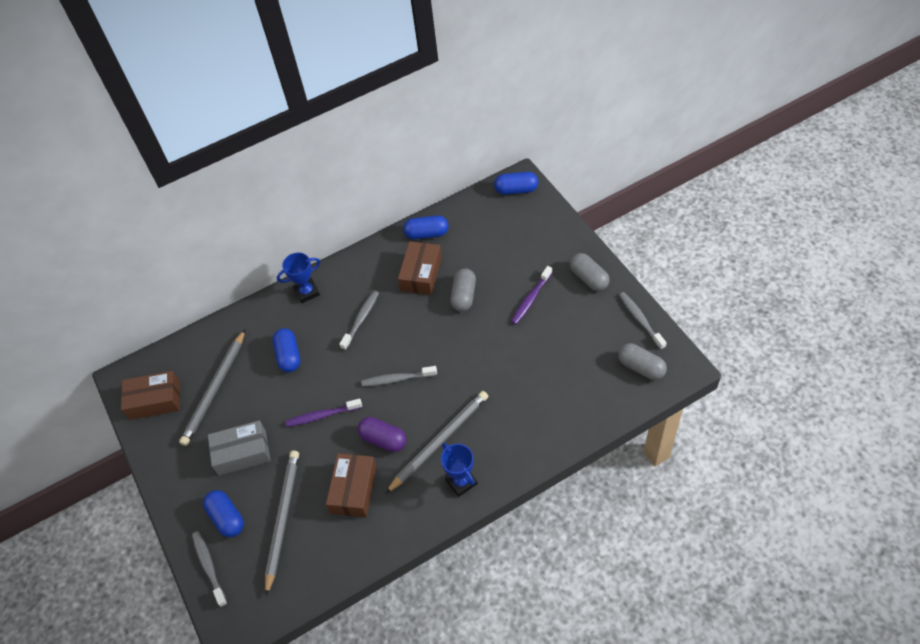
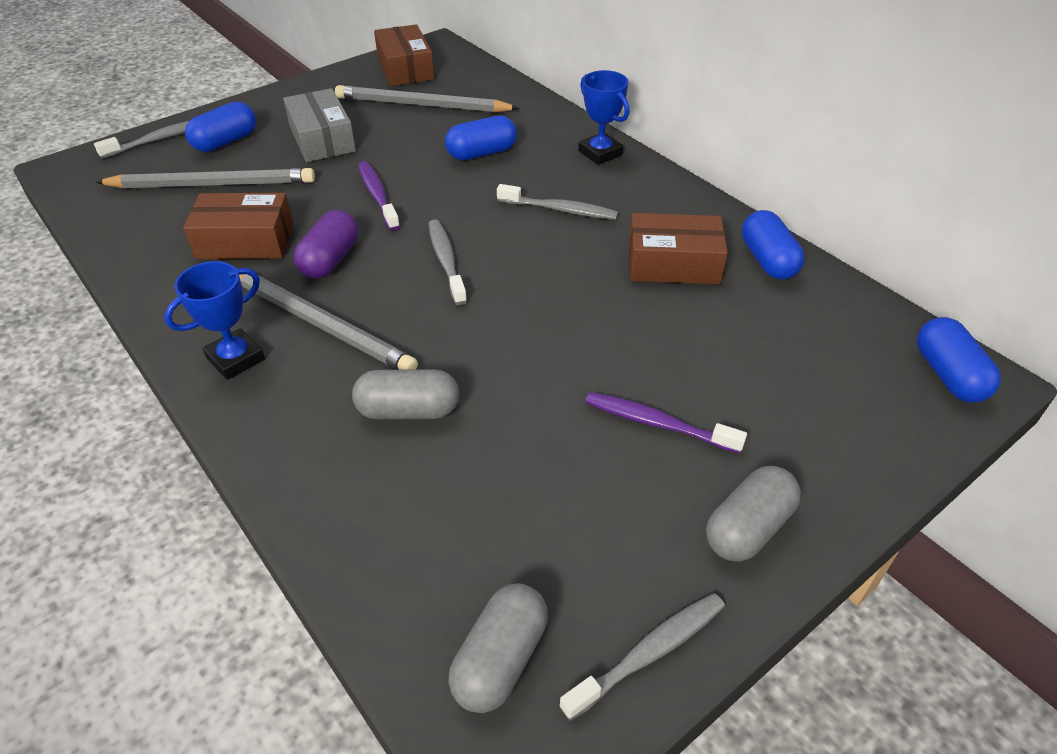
camera: 75 degrees right, 10 degrees down
(464, 296) = (638, 322): grey capsule -> grey capsule (408, 410)

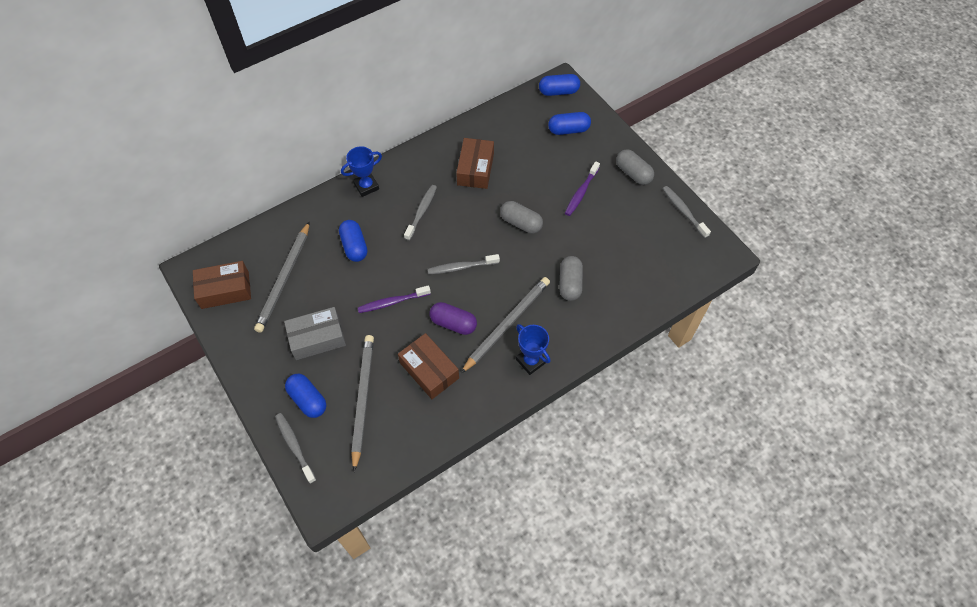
camera: 85 degrees left, 15 degrees up
(245, 241) = (429, 370): brown box -> brown box turned 45 degrees counterclockwise
(500, 659) = (688, 254): grey capsule -> grey capsule (521, 223)
(767, 260) = (477, 132): blue capsule -> blue capsule (568, 130)

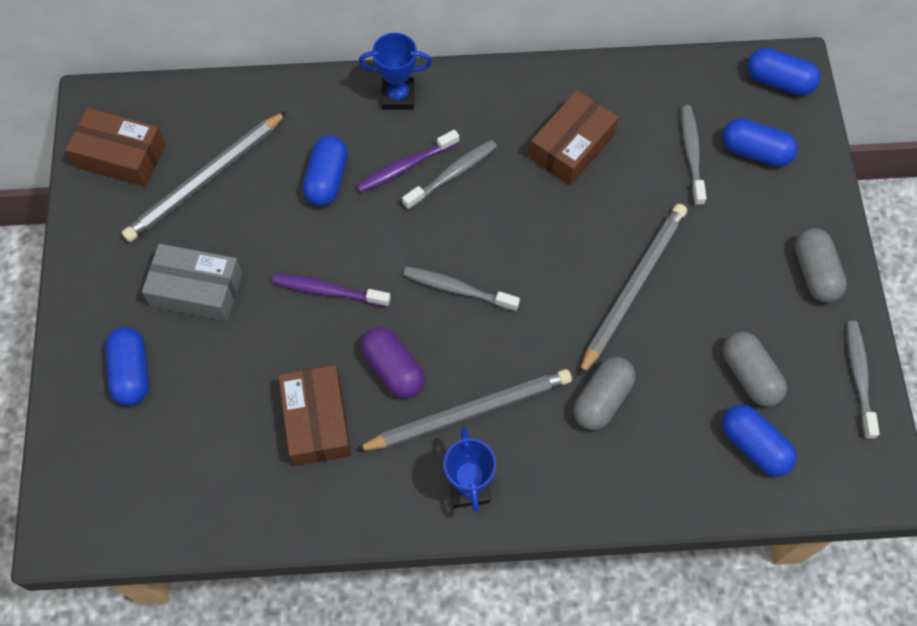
camera: 30 degrees right, 5 degrees up
(294, 446) = (76, 429): grey toothbrush -> grey toothbrush (691, 153)
(362, 399) = (202, 412): grey pencil -> grey pencil (633, 287)
(521, 223) = (587, 265): grey capsule -> grey capsule (750, 375)
(581, 192) = (711, 263): purple toothbrush -> purple toothbrush (405, 166)
(656, 268) = (754, 446): none -> blue capsule

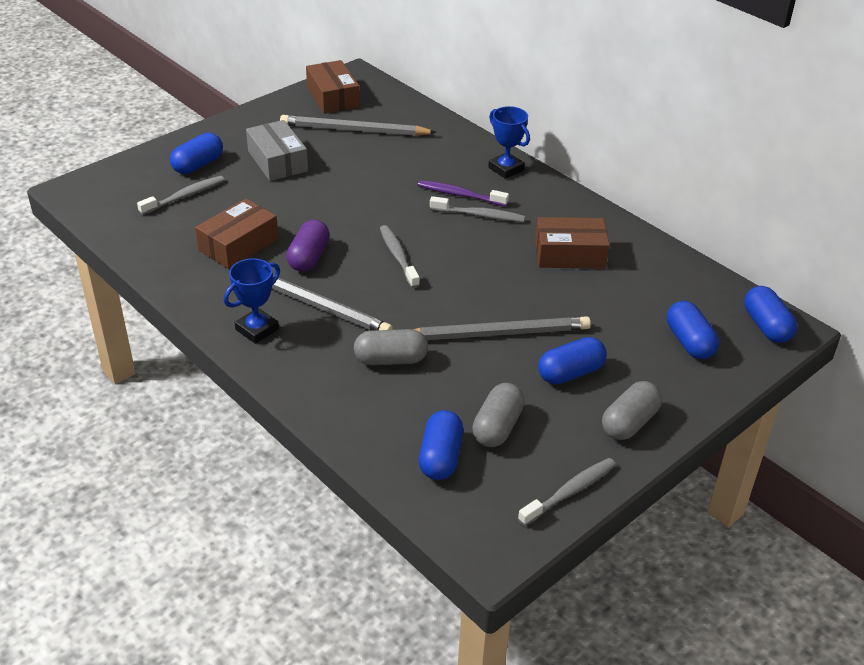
camera: 50 degrees right, 25 degrees down
(327, 179) = (411, 171): blue capsule -> blue capsule (570, 373)
(328, 291) = (334, 207): purple toothbrush -> none
(691, 153) = (642, 311): grey toothbrush -> grey toothbrush (185, 196)

